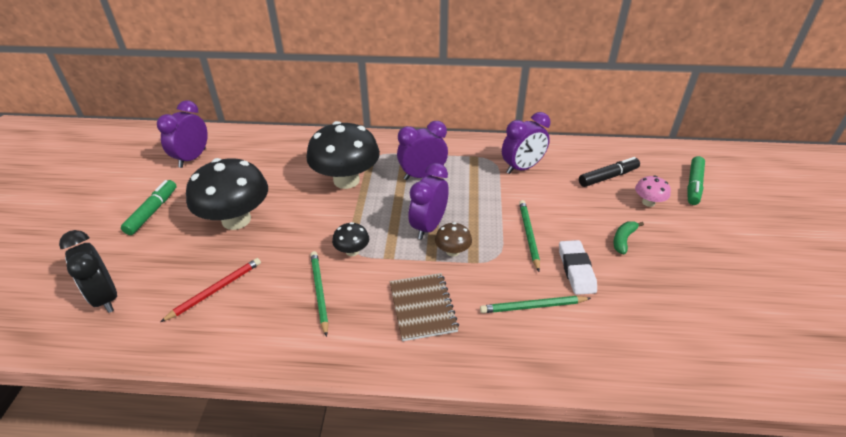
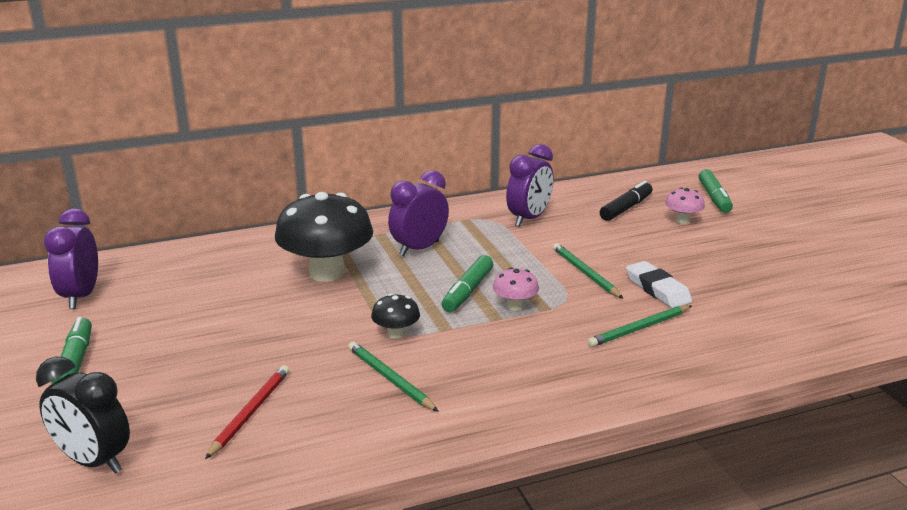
camera: 25 degrees left, 15 degrees down
(236, 220) = (212, 341): black mushroom -> none
(422, 307) = (524, 360): brown notebook -> none
(428, 226) = (468, 291): purple clock -> green marker
(452, 251) = (515, 306): brown mushroom -> pink mushroom
(623, 240) = (683, 255): green banana -> none

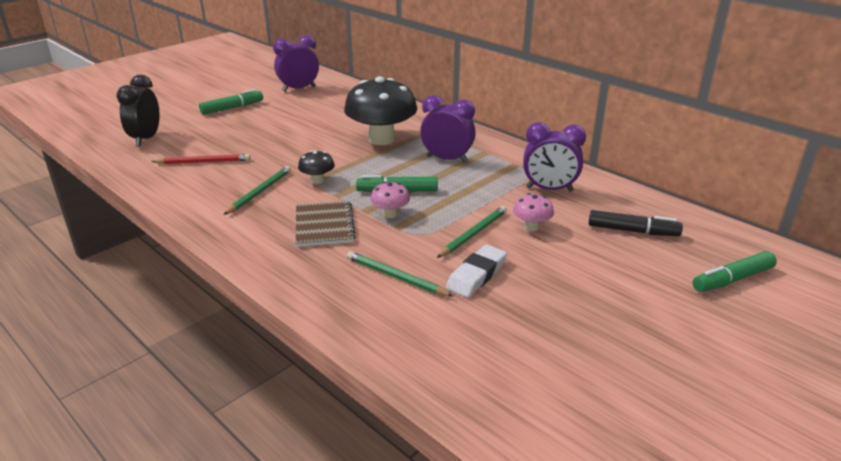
camera: 65 degrees right, 5 degrees up
(510, 349) = (324, 225): none -> brown notebook
(682, 220) = (645, 267): pink mushroom -> pink mushroom (531, 227)

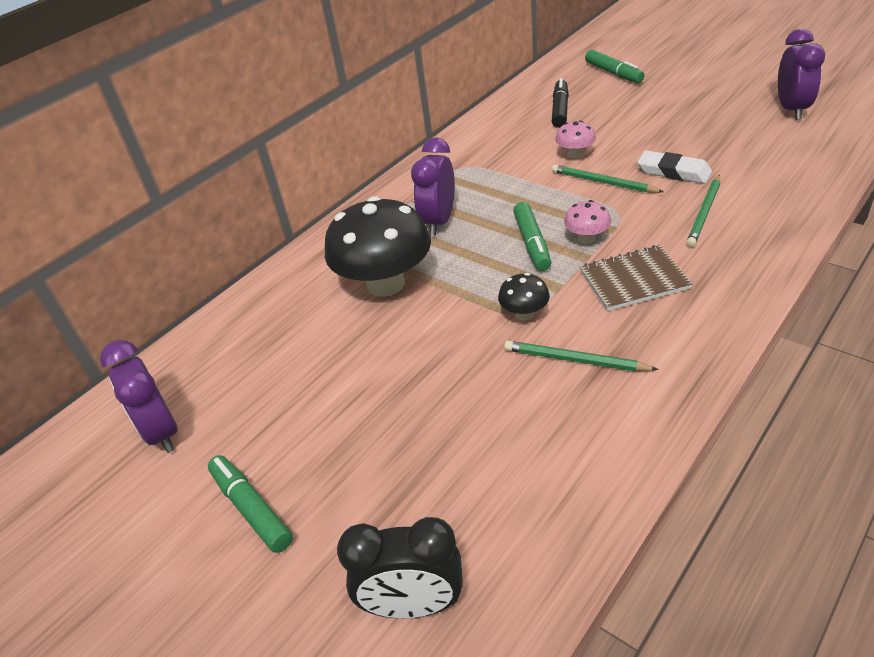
camera: 90 degrees left, 10 degrees up
(204, 162) = (497, 462): red pencil -> none
(549, 189) = (496, 152): purple clock -> purple clock (791, 109)

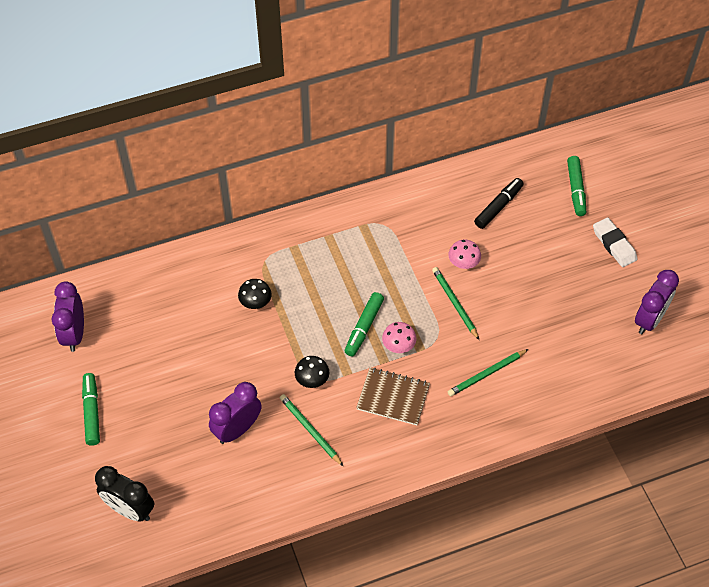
camera: 25 degrees right, 15 degrees up
(385, 284) = (255, 302): black mushroom -> black mushroom, size x0.45
(439, 221) = (326, 269): purple clock -> purple clock (237, 429)
(673, 172) = (507, 325): white eraser -> white eraser (614, 244)

